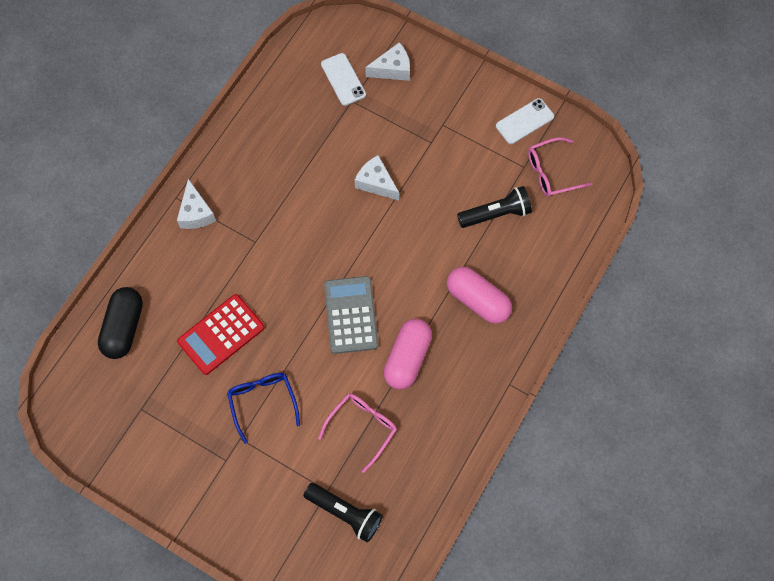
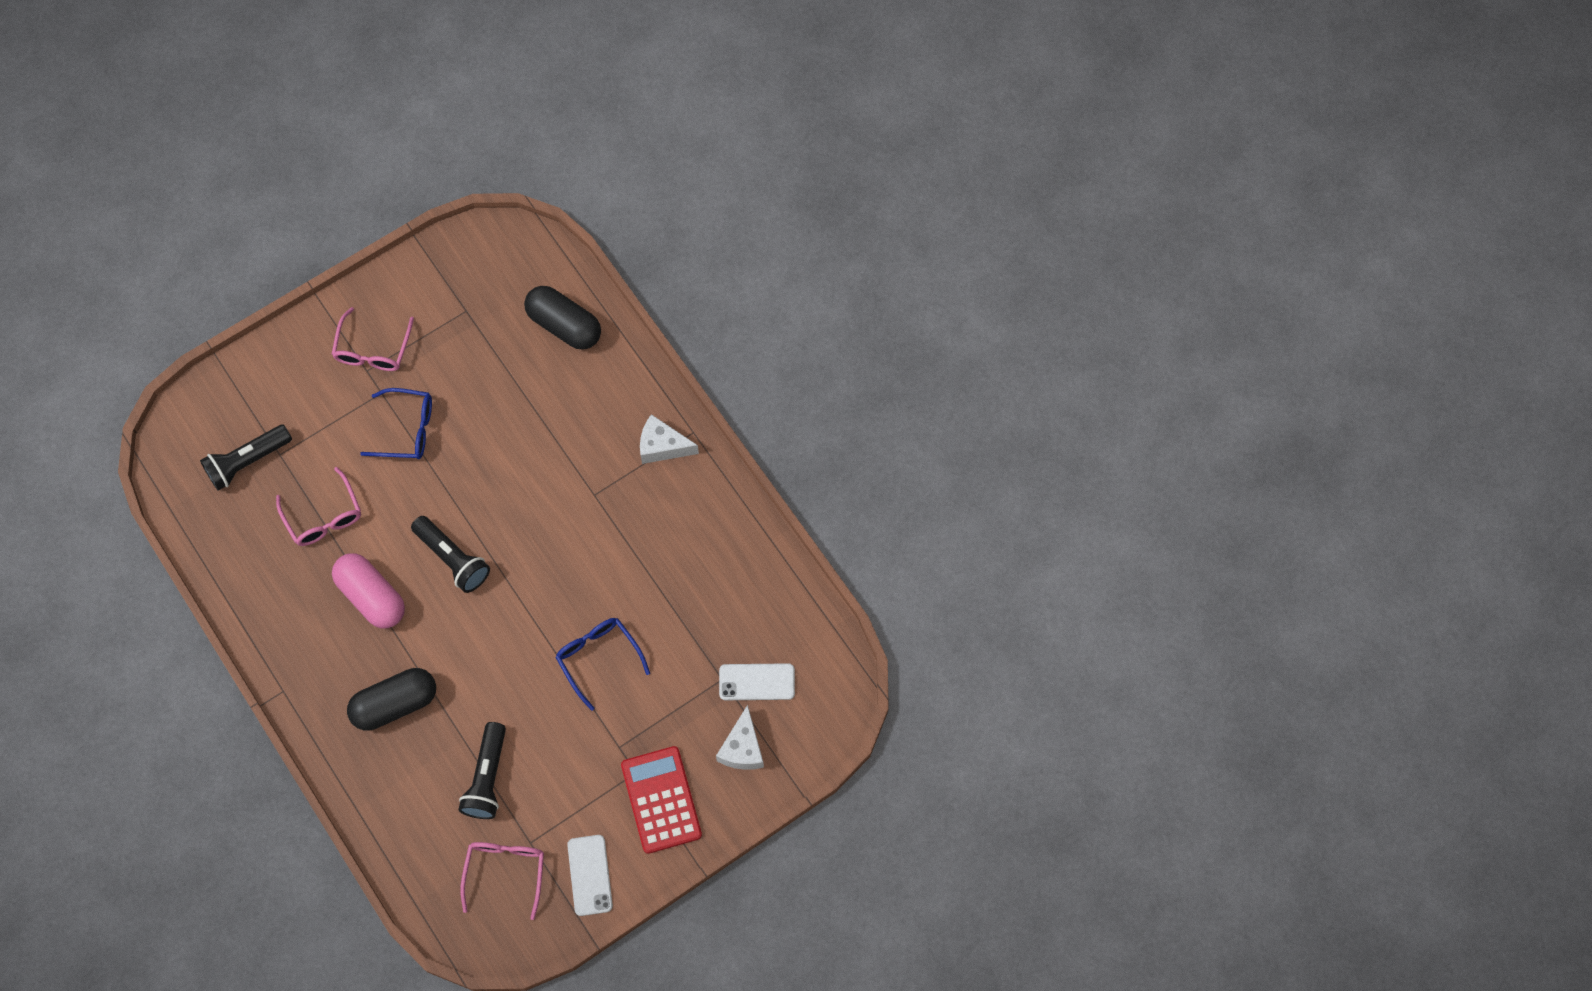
camera: 115 degrees right, 0 degrees up
(205, 465) = (373, 349): none -> pink glasses
(221, 334) = (504, 417): red calculator -> red calculator (661, 800)
(351, 315) = (453, 559): grey calculator -> black flashlight
(376, 183) = (598, 658): white cheese -> blue glasses
(477, 300) = (395, 704): pink capsule -> black capsule

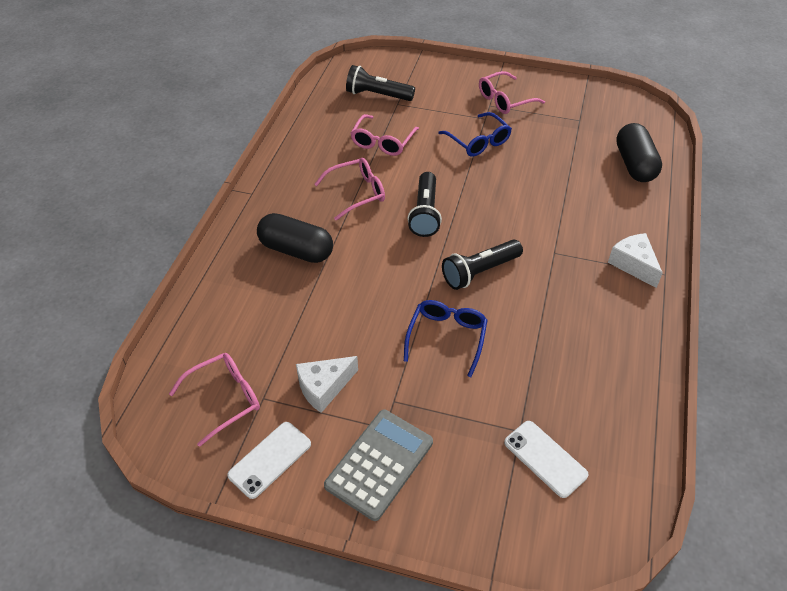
camera: 50 degrees right, 20 degrees down
(372, 596) = (357, 193): pink capsule -> pink glasses
(487, 778) = (290, 335): black flashlight -> black flashlight (479, 272)
(661, 800) = (379, 464): red calculator -> grey calculator
(742, 748) = (481, 492): white cheese -> white cheese (324, 387)

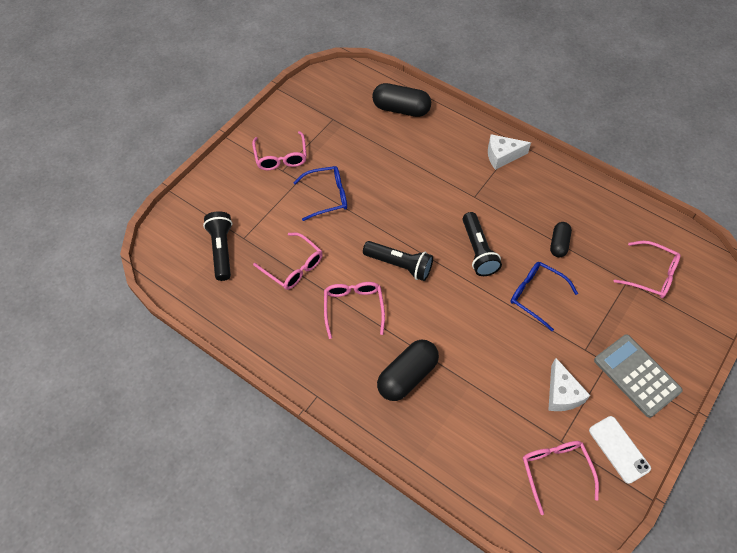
camera: 70 degrees left, 10 degrees up
(377, 95) = (221, 250): black flashlight -> black flashlight turned 135 degrees clockwise
(535, 346) = (558, 244): none -> black capsule
(545, 458) = (651, 275): white phone -> pink glasses

